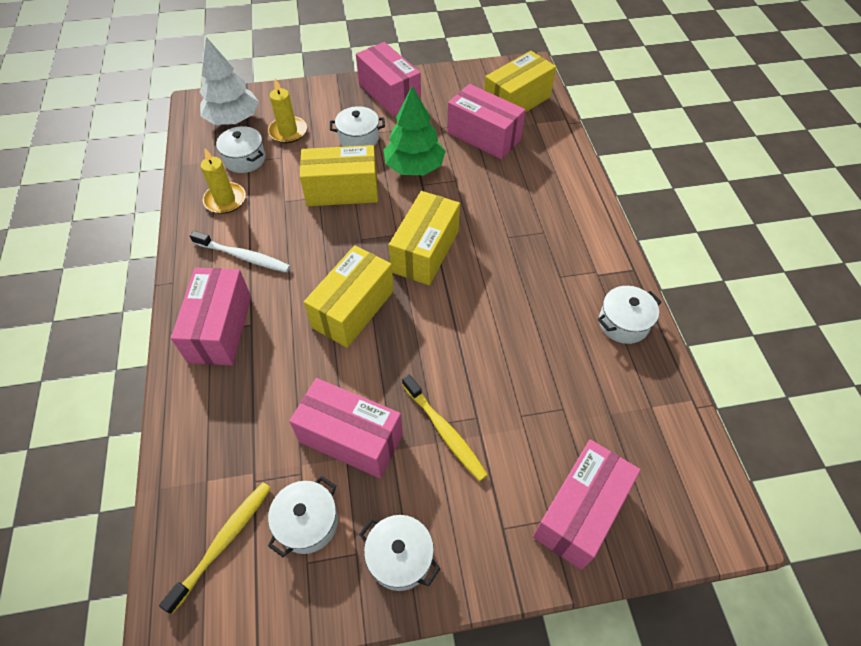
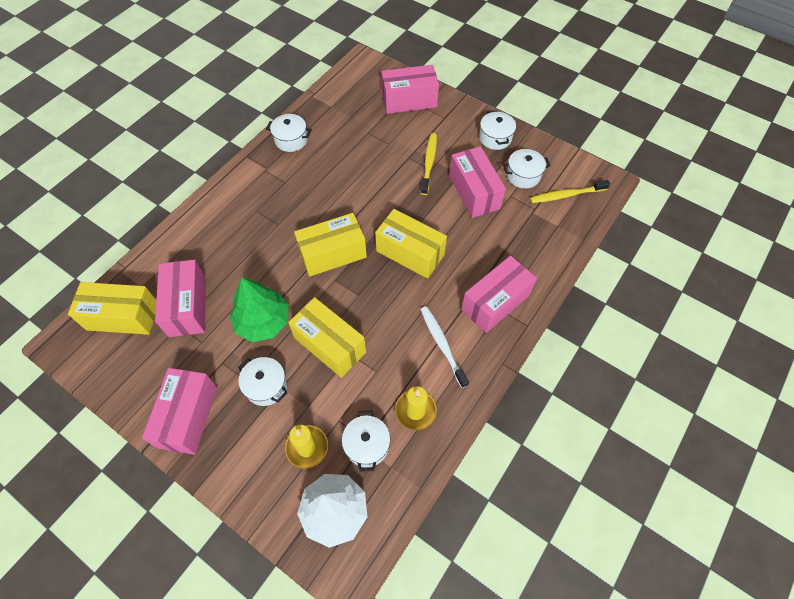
camera: 135 degrees left, 5 degrees up
(353, 309) = (410, 253): yellow box -> yellow box turned 45 degrees clockwise

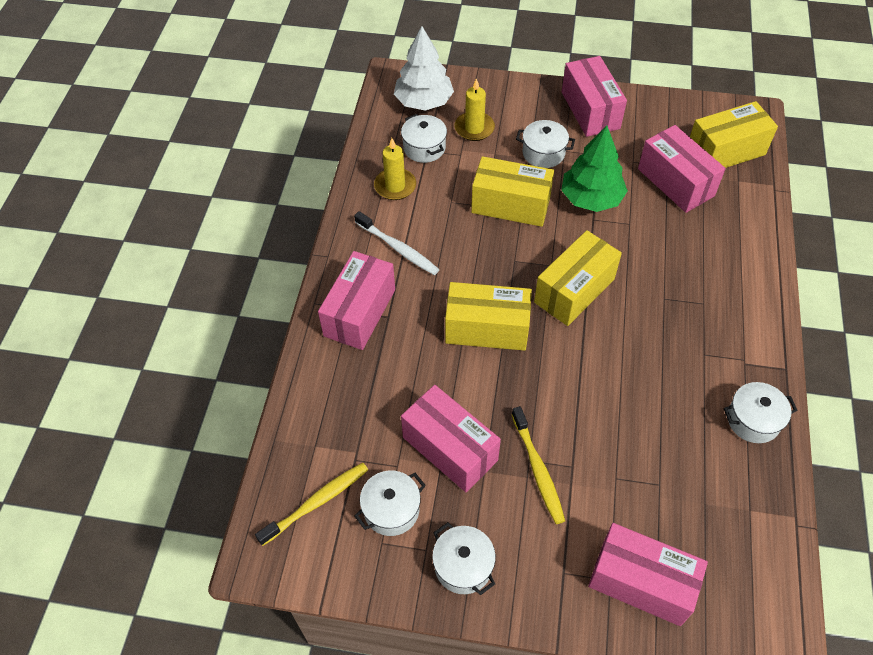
camera: 155 degrees right, 5 degrees down
(409, 100) = (641, 582): pink box -> pink box turned 60 degrees clockwise

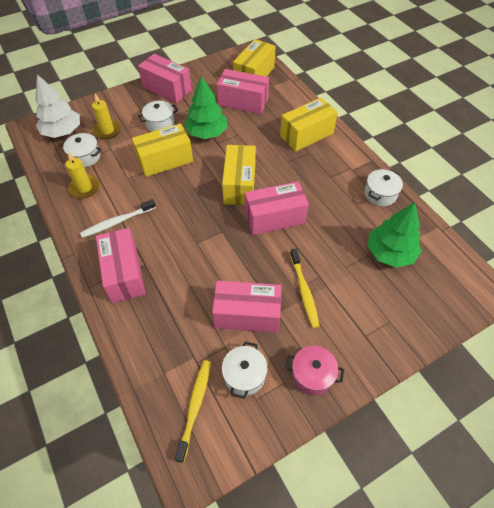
camera: 40 degrees left, 0 degrees up
(398, 248) = (117, 222): white toothbrush -> white toothbrush turned 150 degrees clockwise
(463, 566) = (312, 374): white pot -> pink pot
(487, 328) = (210, 234): yellow box -> yellow box (306, 135)
(538, 469) = (304, 291): yellow toothbrush -> yellow toothbrush turned 45 degrees clockwise
(641, 582) = (404, 311): pink box -> pink box (274, 218)
(692, 502) = (390, 252): none -> green tree

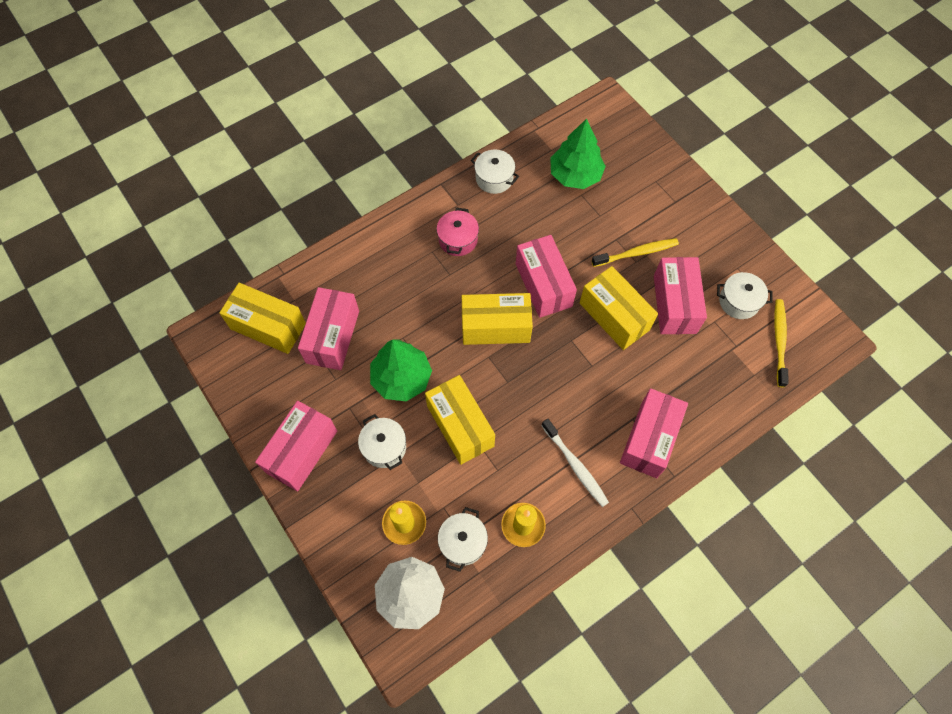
camera: 95 degrees left, 10 degrees up
(124, 273) = (649, 439): pink box -> pink box turned 45 degrees counterclockwise
(195, 407) = (779, 341): yellow toothbrush -> yellow toothbrush turned 90 degrees clockwise
(306, 135) = (398, 254): yellow box -> yellow box (614, 316)
(312, 374) = (724, 245): pink pot -> pink pot (458, 240)

